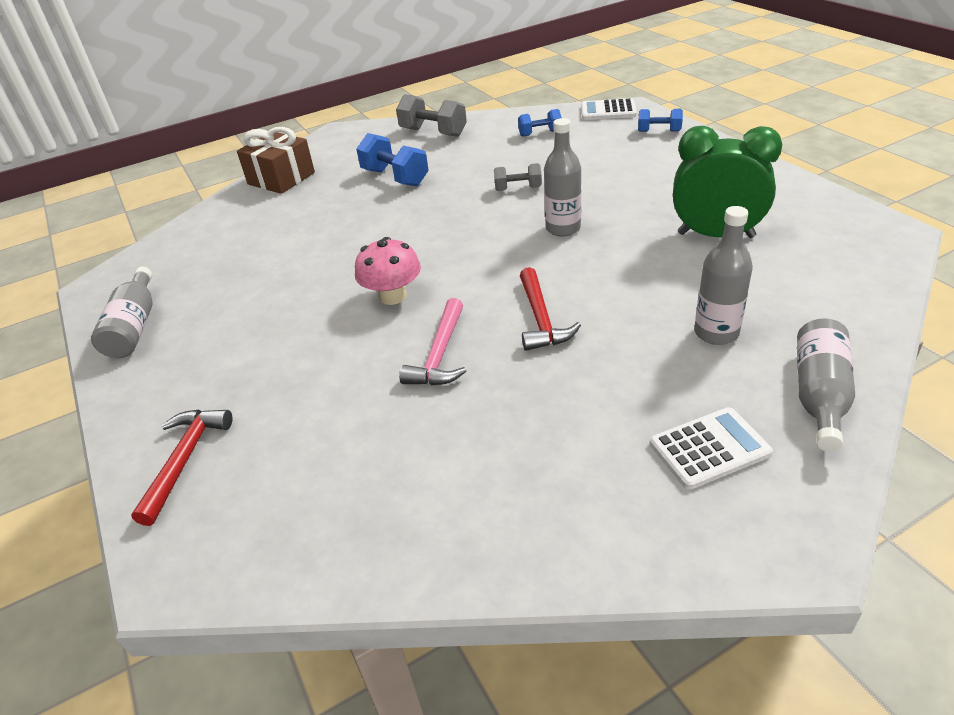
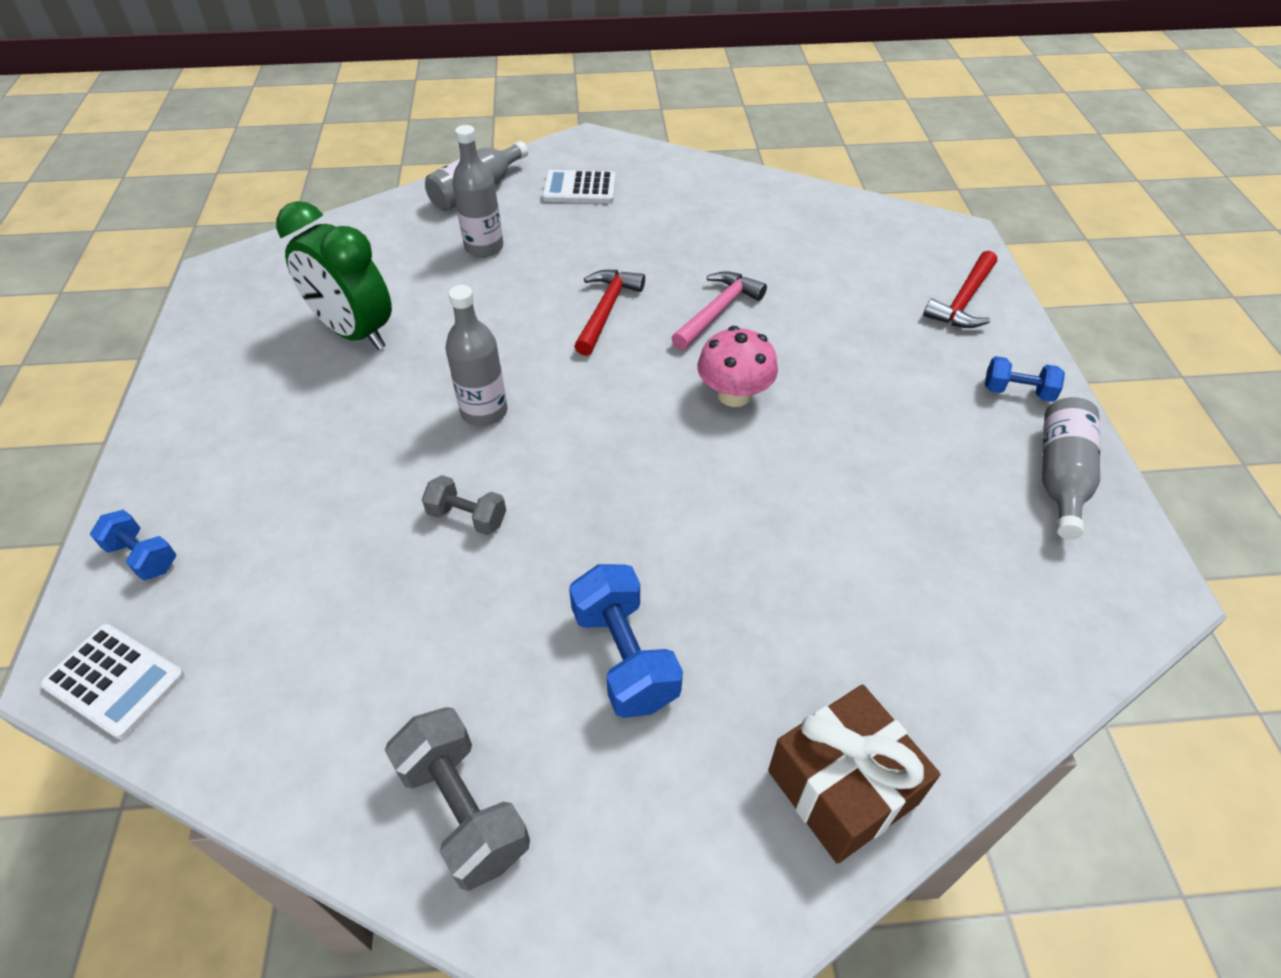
camera: 160 degrees left, 10 degrees up
(540, 133) = (296, 668): blue dumbbell -> blue dumbbell (1017, 392)

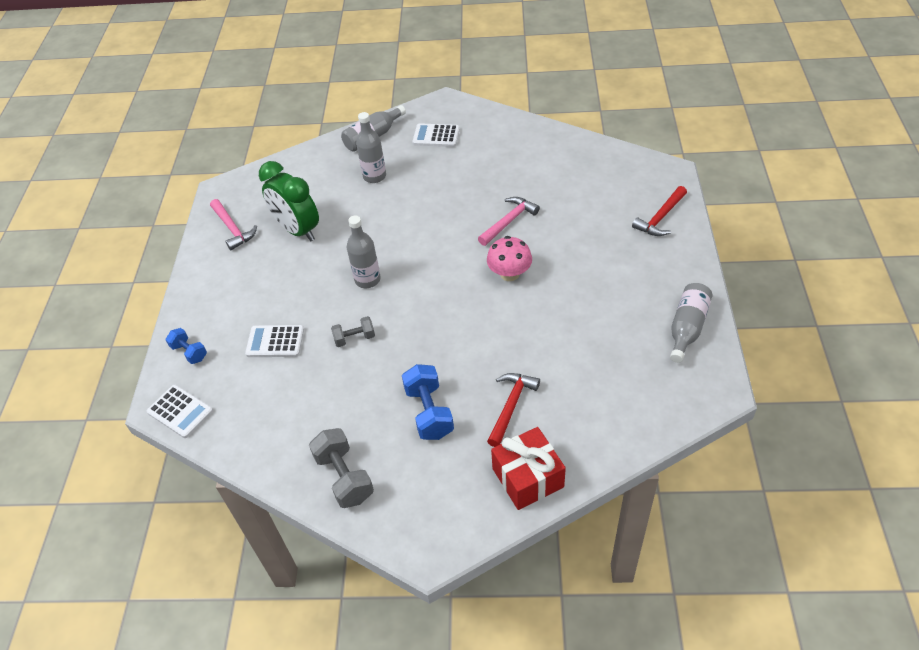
camera: 10 degrees right, 0 degrees up
(238, 333) = (233, 229): none -> pink hammer
(314, 530) = (275, 342): none -> white calculator
(467, 517) = (354, 338): grey dumbbell -> grey dumbbell turned 45 degrees counterclockwise
(606, 310) = (443, 219): red hammer -> red hammer (511, 406)
(842, 787) = (528, 477): brown gift -> red gift
(1017, 392) = (677, 277): blue dumbbell -> none

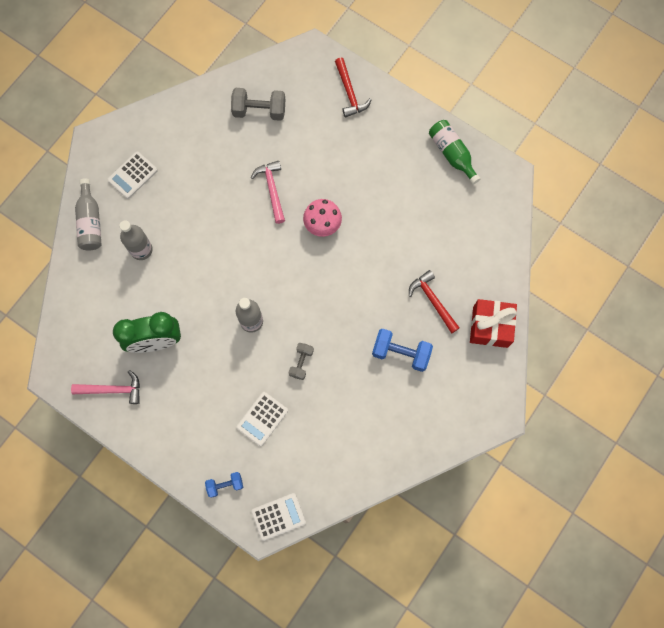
camera: 60 degrees left, 25 degrees up
(344, 477) = (412, 435): grey dumbbell -> grey dumbbell (259, 111)
(687, 328) = (452, 154): grey bottle -> green bottle

